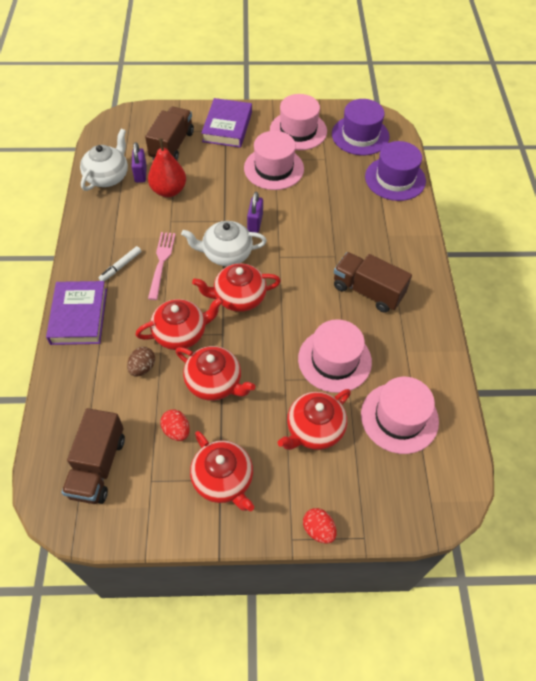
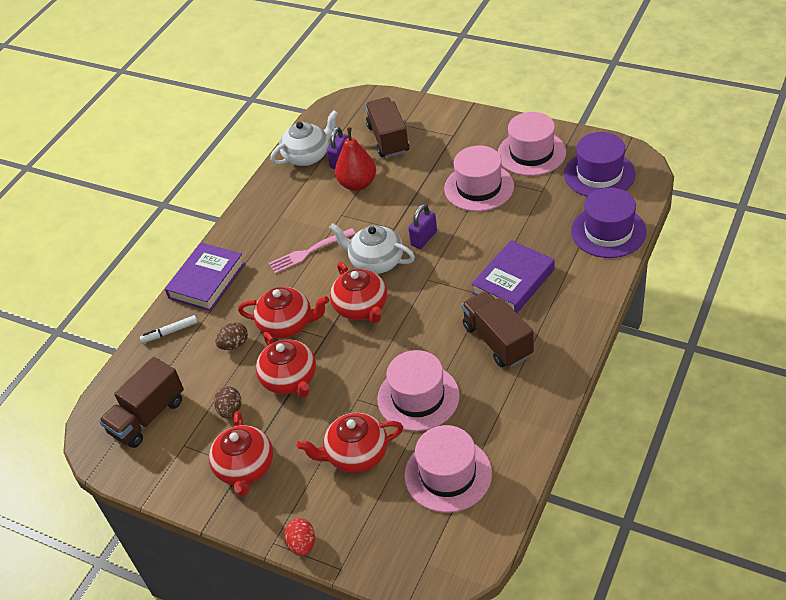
camera: 35 degrees right, 10 degrees down
(121, 266) = (269, 246): white marker -> white marker (170, 332)
(161, 262) = (309, 252): pink fork -> pink fork turned 150 degrees counterclockwise
(172, 145) = (388, 139): brown truck -> brown truck turned 60 degrees counterclockwise
(176, 430) = (230, 410): red egg -> brown egg
(227, 127) = (457, 132): purple book -> purple book (513, 281)
(238, 297) = (361, 307): red teapot -> red teapot turned 135 degrees counterclockwise

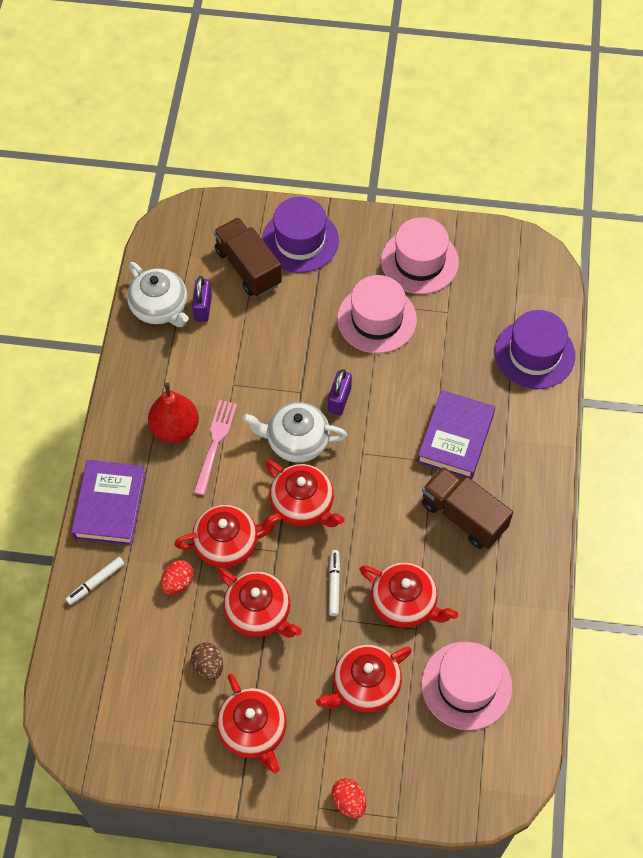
camera: 25 degrees left, 15 degrees up
(148, 416) = (117, 695): brown truck -> none
(234, 344) = (178, 582): brown egg -> red egg
(307, 156) = (160, 307): white teapot -> white teapot turned 105 degrees clockwise
(309, 252) = (215, 443): pink fork -> pink fork turned 150 degrees clockwise
(357, 184) = (236, 338): red pear -> red pear (175, 428)
(362, 371) = (334, 584): none -> white marker
(418, 397) = (405, 603): pink hat -> red teapot
(599, 174) = (502, 279): purple hat -> purple hat (300, 240)

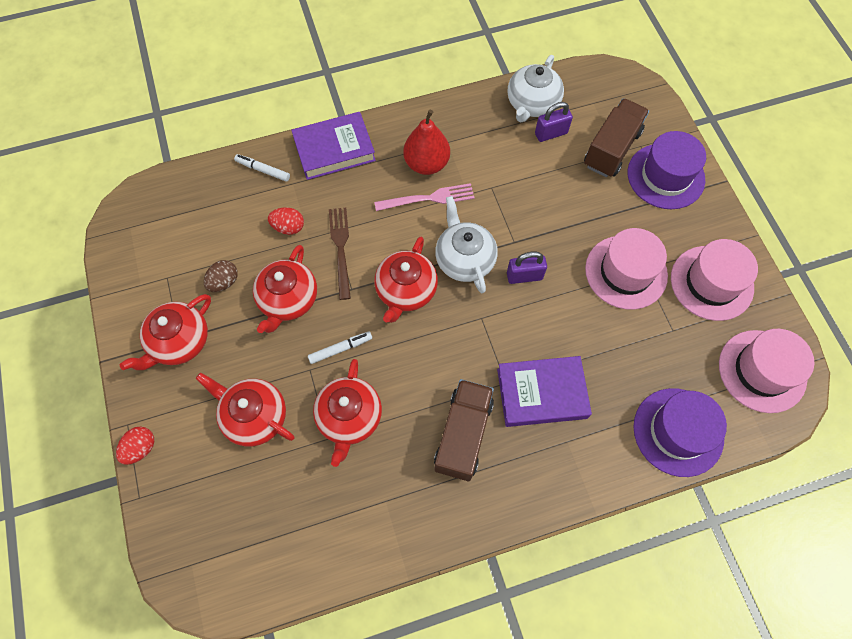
camera: 65 degrees right, 5 degrees up
(228, 543) = (340, 248): red teapot -> brown fork
(466, 685) = (290, 509): pink hat -> pink hat (762, 371)

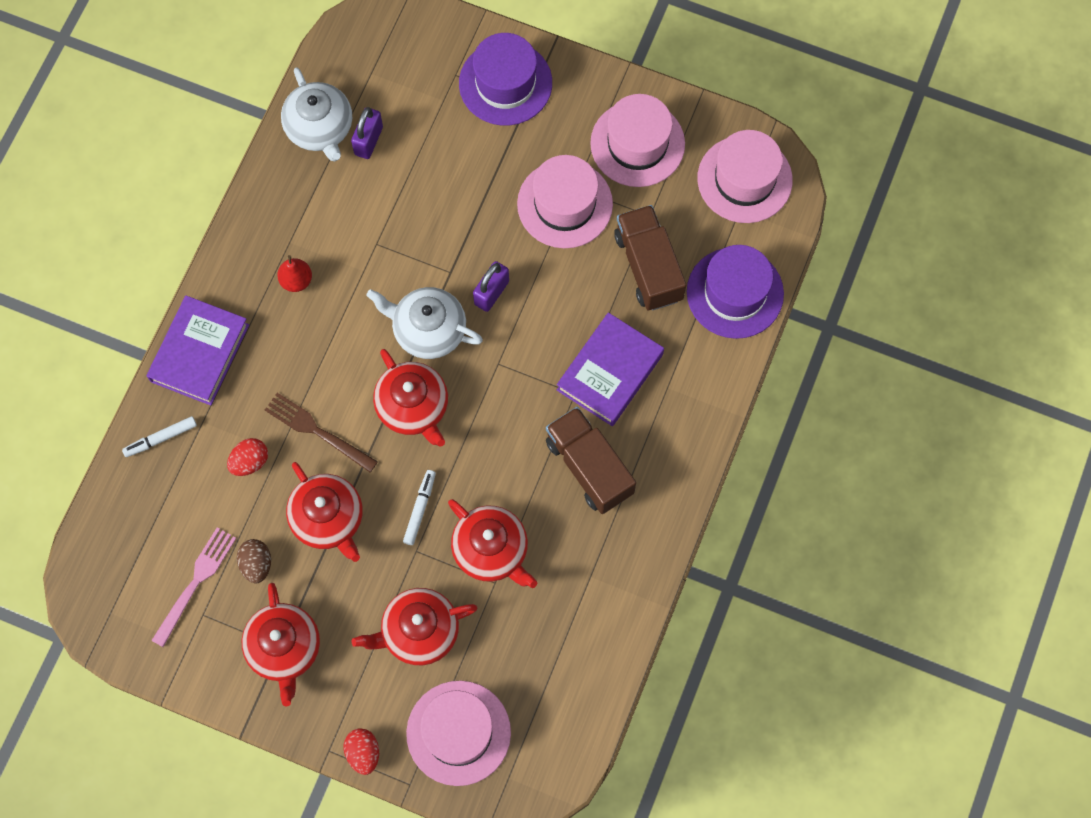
camera: 50 degrees left, 5 degrees up
(200, 501) = (458, 733): none -> pink hat
(426, 164) = (296, 280): red pear -> red pear, size x0.59
(429, 198) = (336, 309): pink fork -> pink fork (196, 582)
(611, 149) = (435, 103): brown truck -> brown truck (648, 267)

